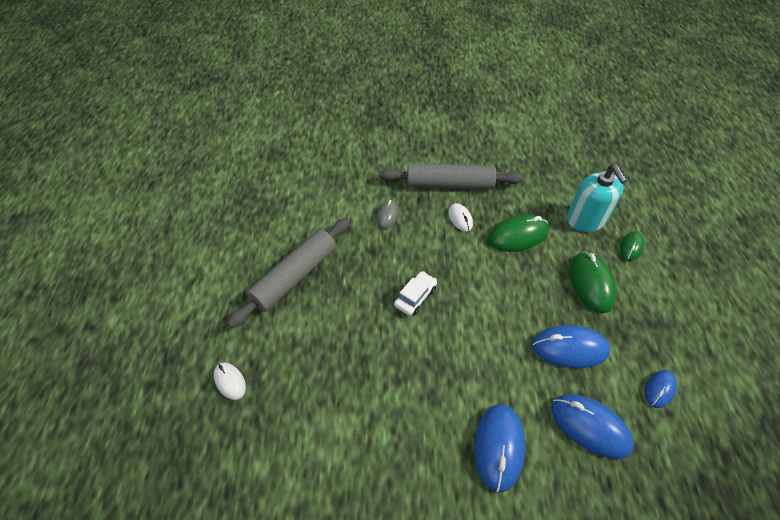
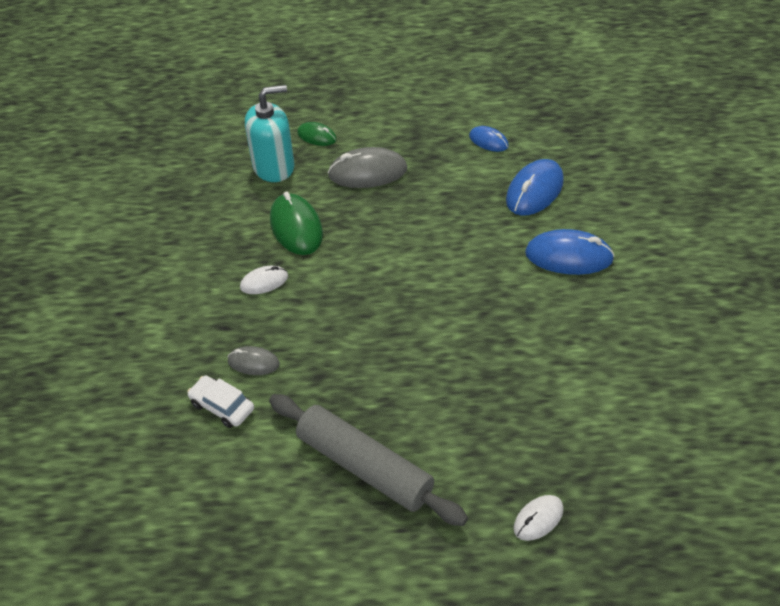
camera: 90 degrees left, 5 degrees down
(415, 297) = (393, 327): white car -> white car (222, 406)
(449, 184) = (197, 293): grey rolling pin -> none
(570, 348) = (451, 196): blue mouse -> none
(591, 283) = (367, 172): green mouse -> grey mouse

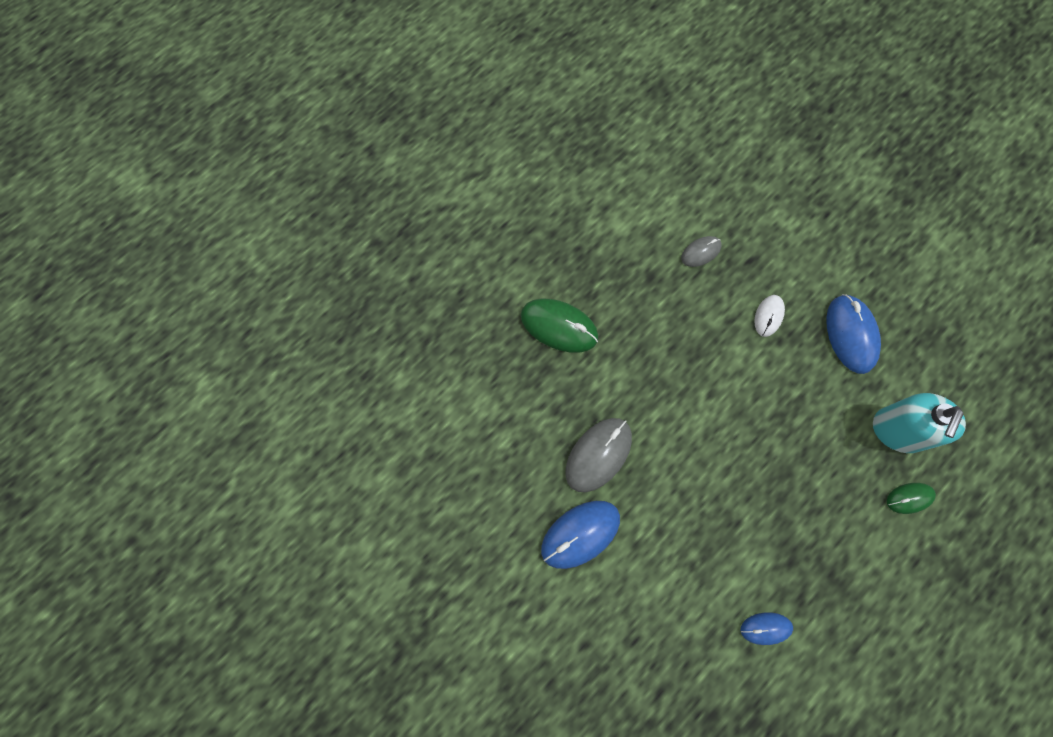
camera: 135 degrees right, 25 degrees up
(222, 406) = (683, 210): white car -> none
(296, 227) = (806, 383): green mouse -> green mouse (559, 326)
(364, 466) = (560, 243): grey rolling pin -> none
(367, 172) = (821, 491): grey mouse -> grey mouse (598, 455)
(534, 191) = (669, 593): blue mouse -> blue mouse (850, 335)
(538, 519) = (433, 292): white mouse -> none

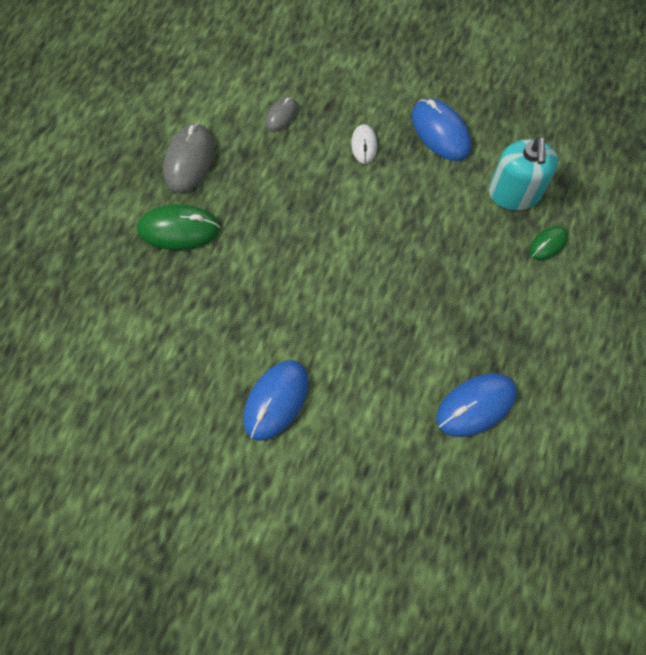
camera: 25 degrees left, 5 degrees down
(598, 455) = (263, 324): grey mouse -> grey mouse (189, 160)
(766, 628) = (476, 405): blue mouse -> blue mouse, size x1.76

